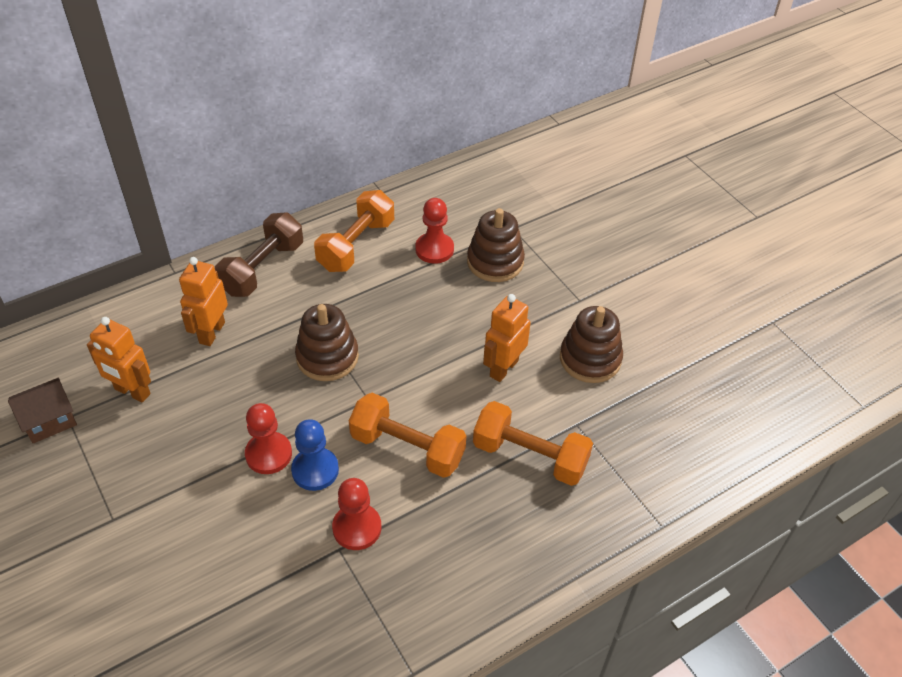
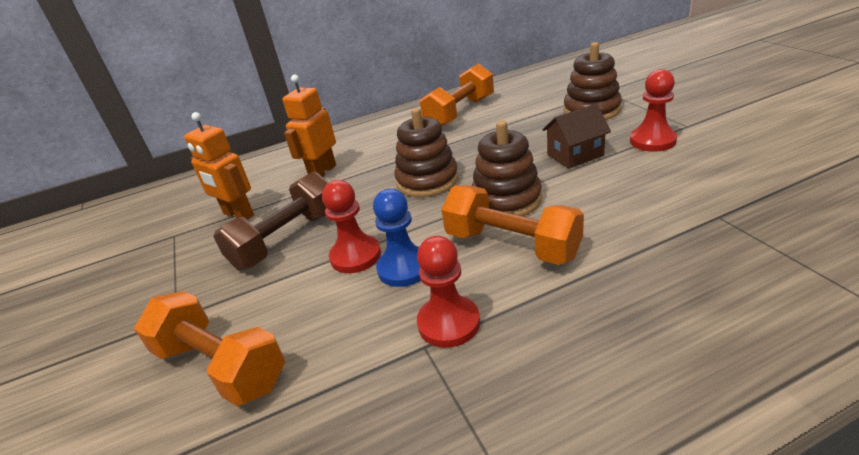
camera: 15 degrees right, 15 degrees down
(49, 420) = (156, 238): brown house -> brown house (575, 155)
(262, 269) = (376, 132): brown dumbbell -> brown dumbbell (286, 240)
(434, 249) = (532, 109): red pawn -> red pawn (652, 141)
(503, 368) = (615, 177): orange robot -> none
(530, 456) = (666, 247): orange dumbbell -> orange dumbbell (221, 366)
(590, 359) = (715, 164): brown stacking toy -> brown stacking toy (506, 200)

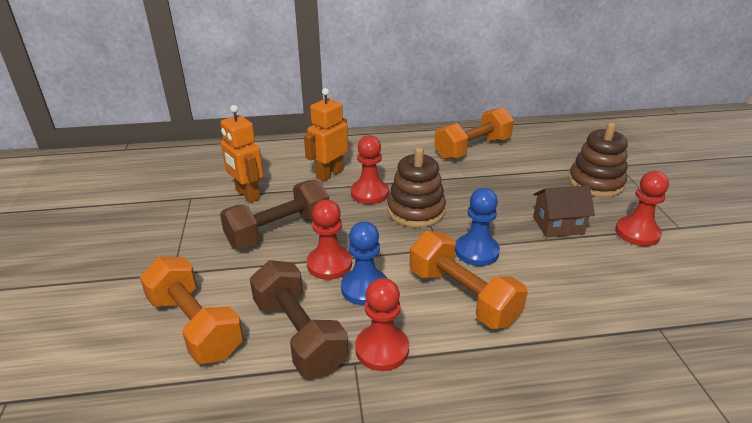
camera: 10 degrees right, 0 degrees up
(348, 337) = (299, 334): none -> brown dumbbell
(372, 178) = (369, 193): none -> red pawn
(506, 200) = (476, 251): brown stacking toy -> blue pawn

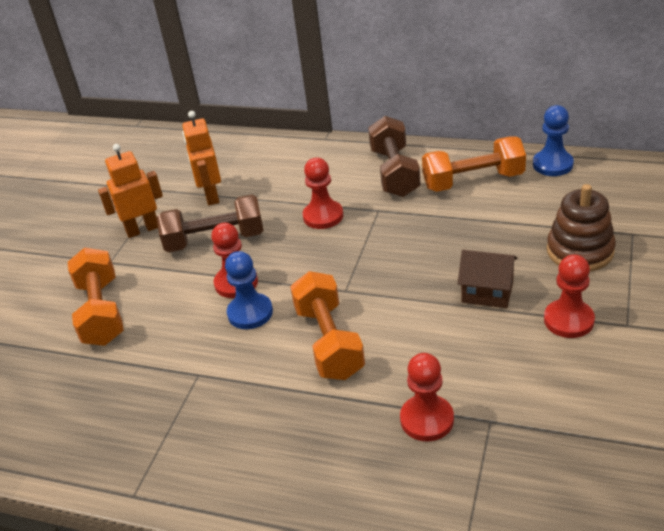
camera: 30 degrees right, 5 degrees up
(299, 334) = (171, 340): brown dumbbell -> brown dumbbell (394, 172)
(329, 174) = (300, 187): orange robot -> orange robot (142, 229)
(382, 349) = (226, 370): red pawn -> red pawn (427, 419)
(416, 211) = (353, 245): brown stacking toy -> none
(476, 251) = (378, 301): blue pawn -> blue pawn (552, 164)

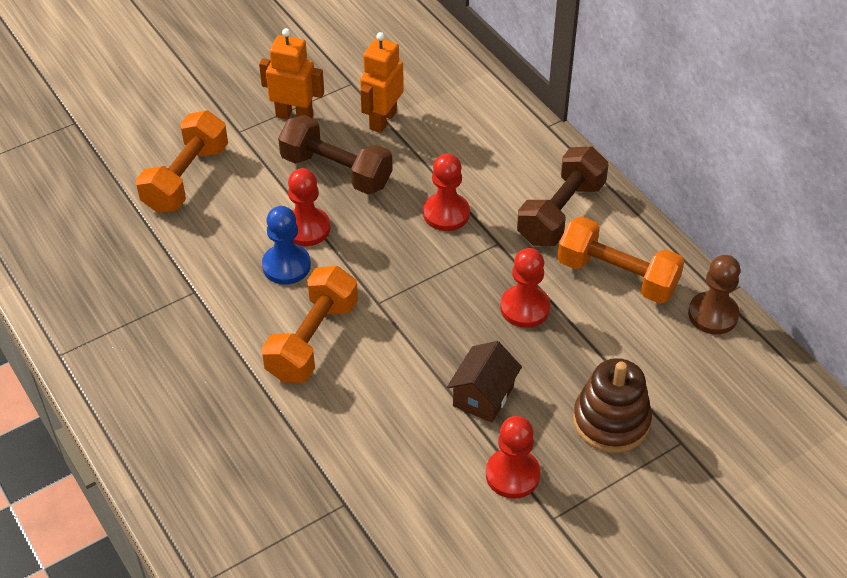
camera: 35 degrees right, 10 degrees up
(427, 419) = (303, 464): red pawn -> red pawn (525, 308)
(487, 292) = (483, 396): brown house -> brown house turned 60 degrees clockwise
(552, 164) = (713, 314): blue pawn -> brown pawn

